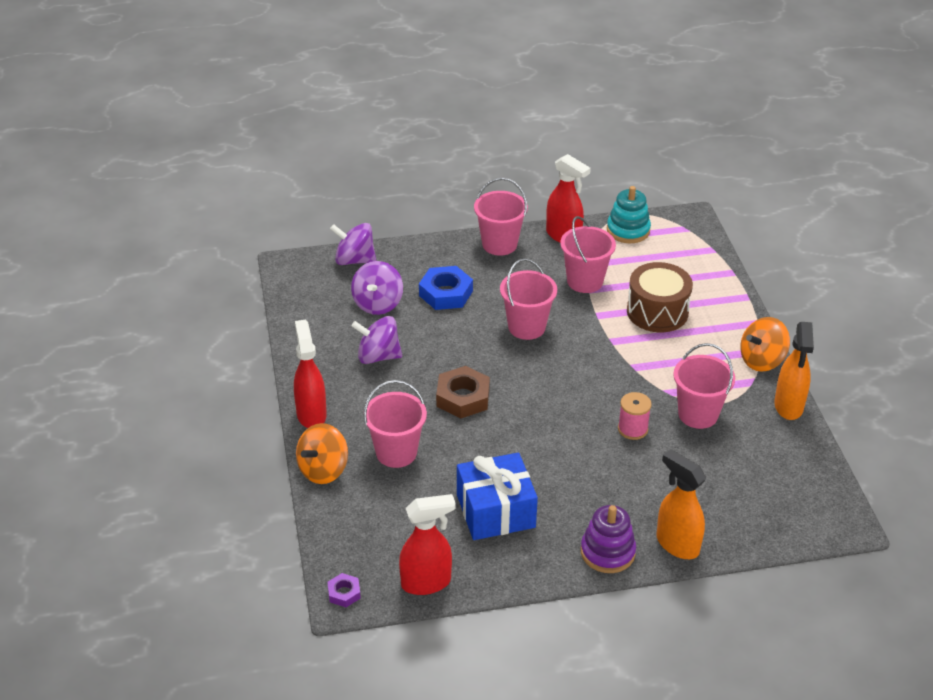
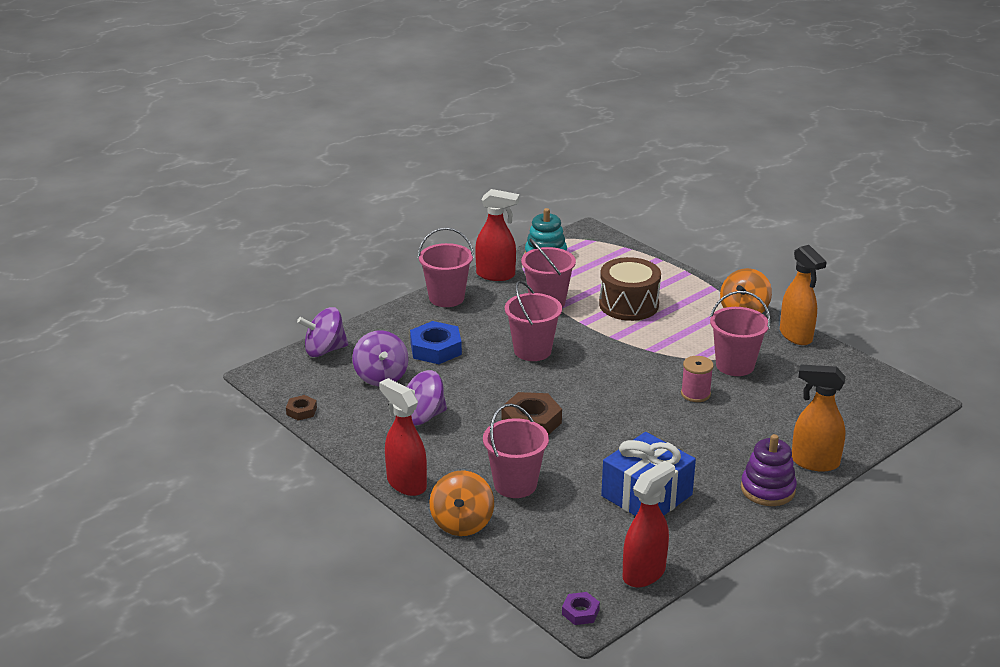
camera: 30 degrees left, 10 degrees down
(288, 312) = (301, 411): none -> brown nut

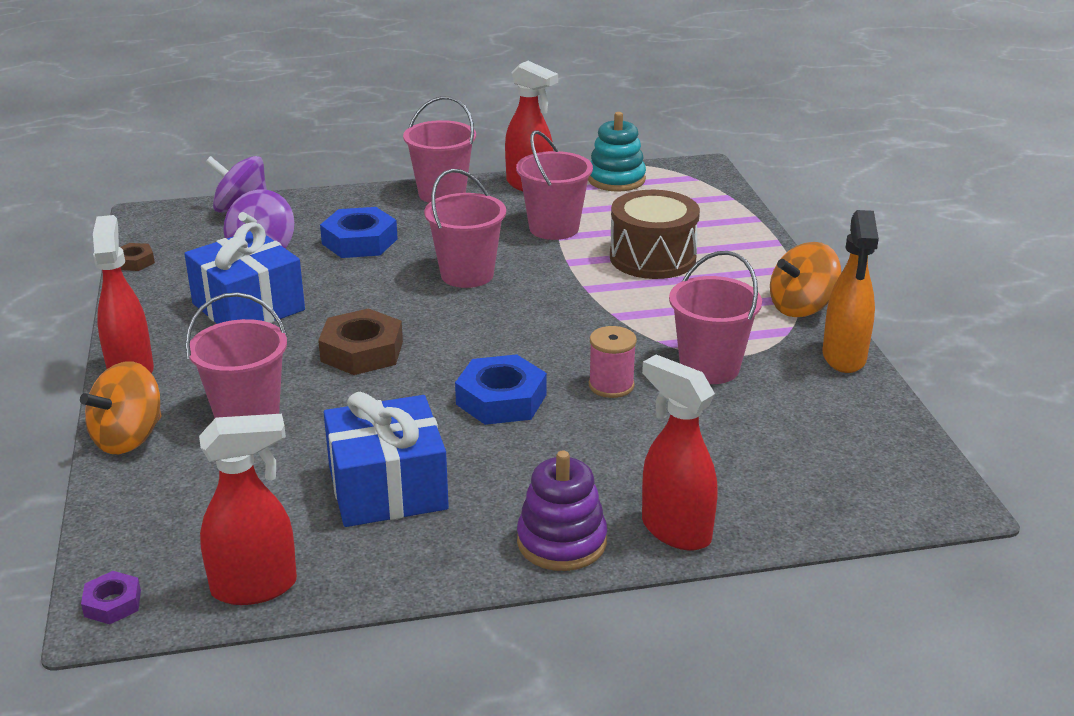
camera: 30 degrees right, 0 degrees up
(422, 417) = (248, 307): purple spinning top -> blue gift
(646, 423) = (501, 399): none -> blue nut
(814, 462) = (675, 530): orange spray bottle -> red spray bottle

